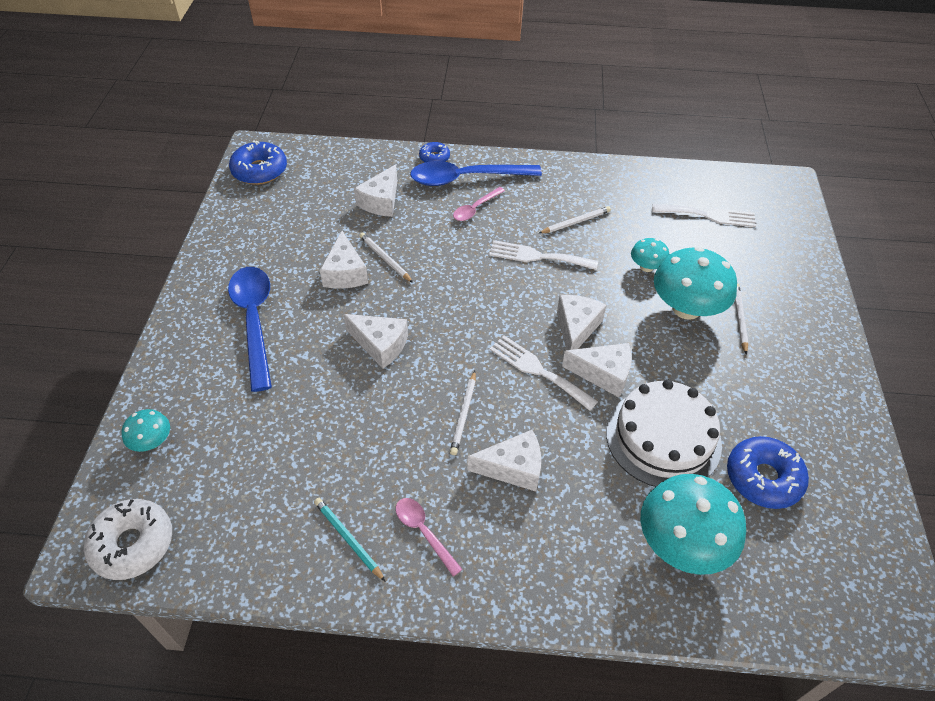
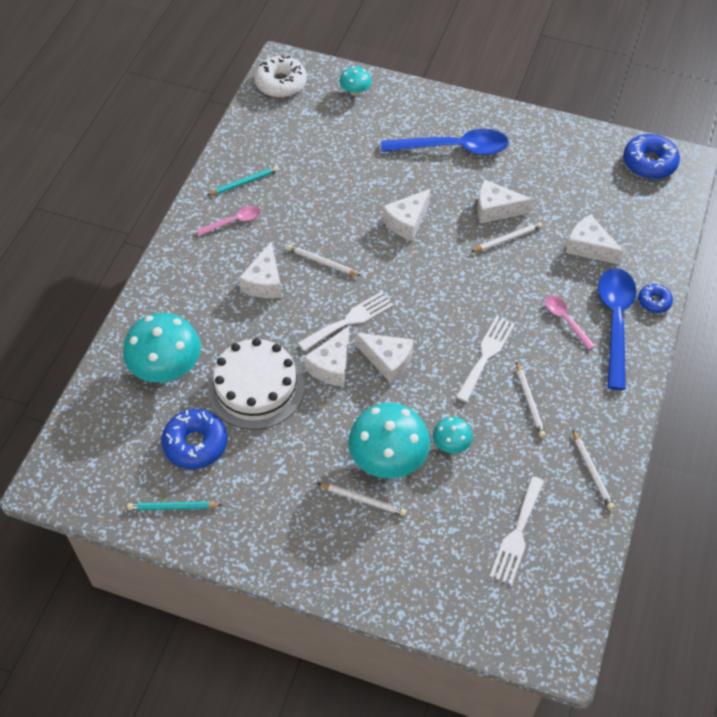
camera: 105 degrees right, 5 degrees up
(626, 180) = (592, 471): none -> white pencil
(847, 477) = (173, 507): none -> turquoise pencil

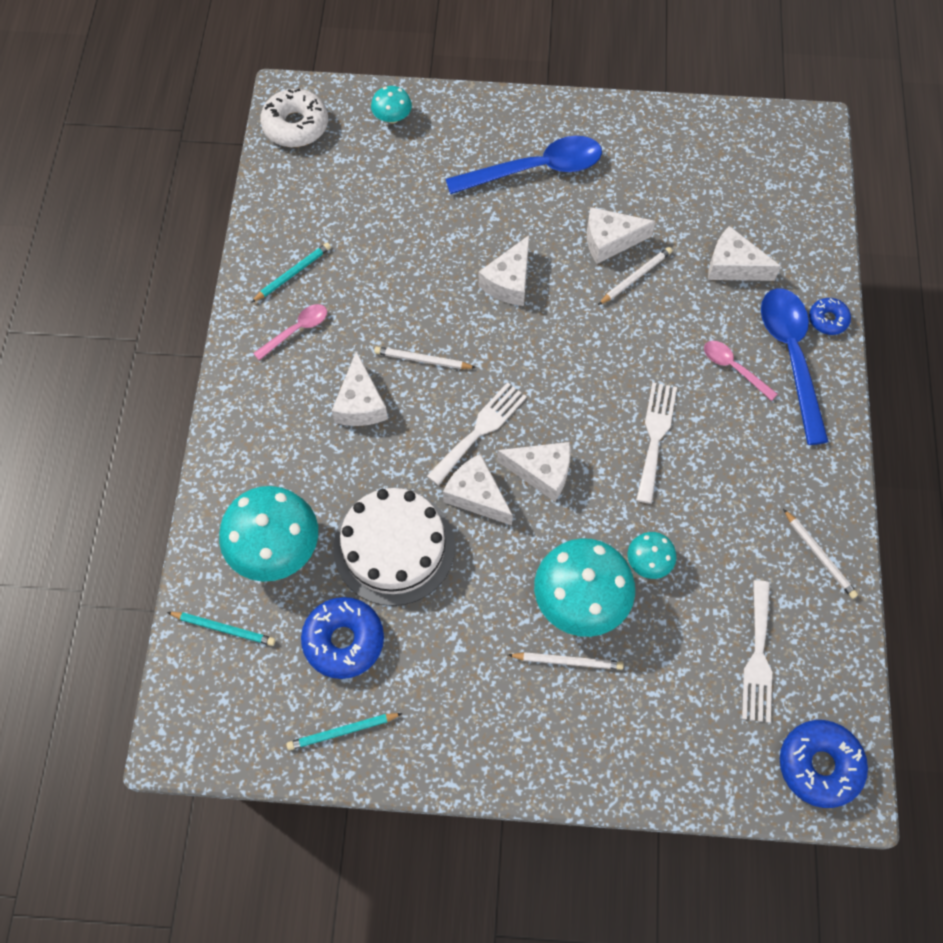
camera: 15 degrees left, 10 degrees up
(109, 414) = (223, 629): none -> turquoise pencil
(331, 366) = (476, 495): white cheese -> white cheese turned 120 degrees clockwise
(529, 401) = (722, 484): white pencil -> none
(649, 163) = (771, 138): blue donut -> blue donut (819, 765)

